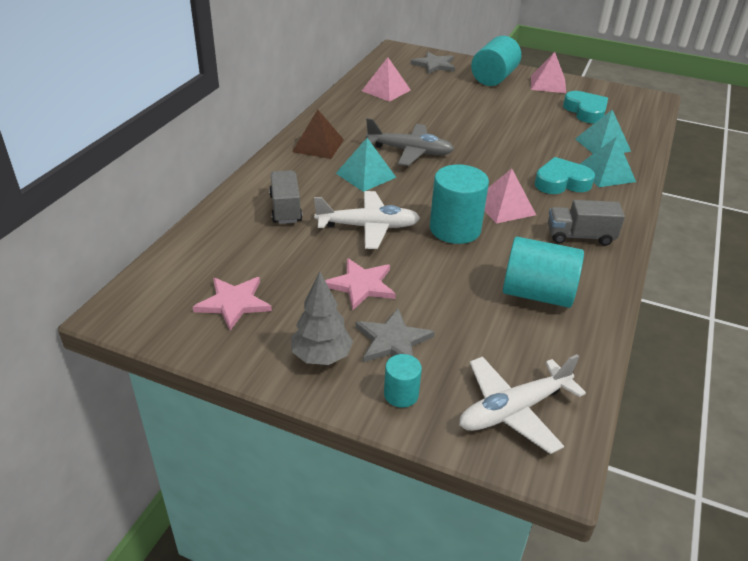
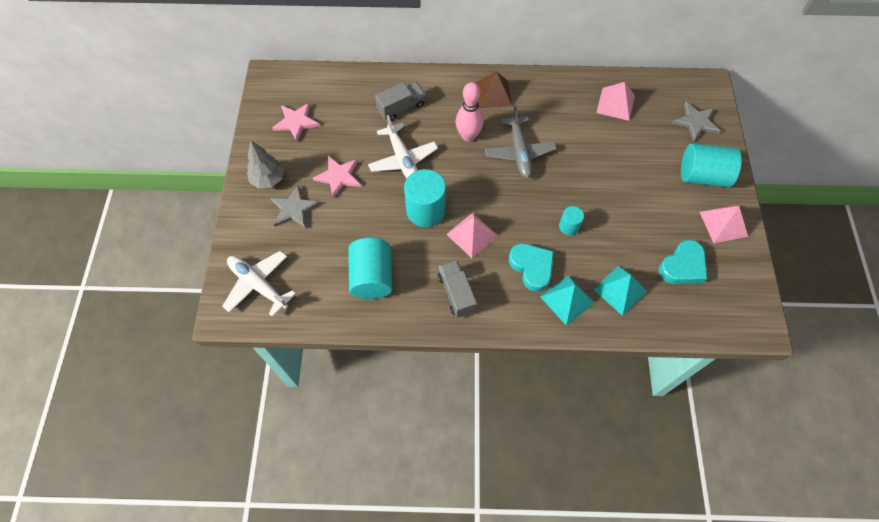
camera: 70 degrees right, 25 degrees up
(365, 175) = (468, 136): turquoise pyramid -> pink bowling pin
(401, 394) = (252, 226): turquoise cylinder -> turquoise cylinder (569, 226)

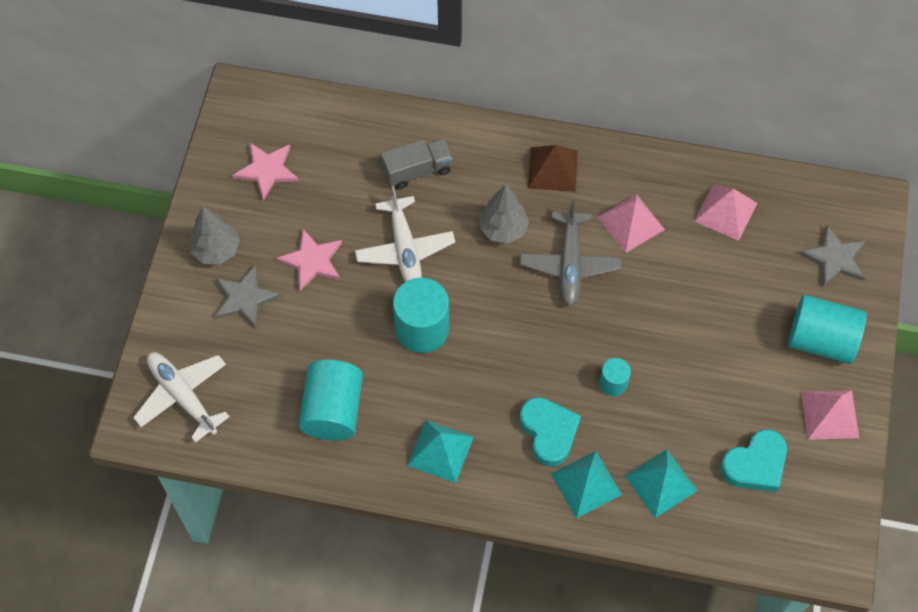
camera: 10 degrees right, 0 degrees up
(456, 293) = (440, 451): grey truck -> turquoise pyramid
(468, 136) = (503, 229): pink bowling pin -> grey tree
(472, 235) = (478, 374): pink pyramid -> pink pyramid (631, 223)

